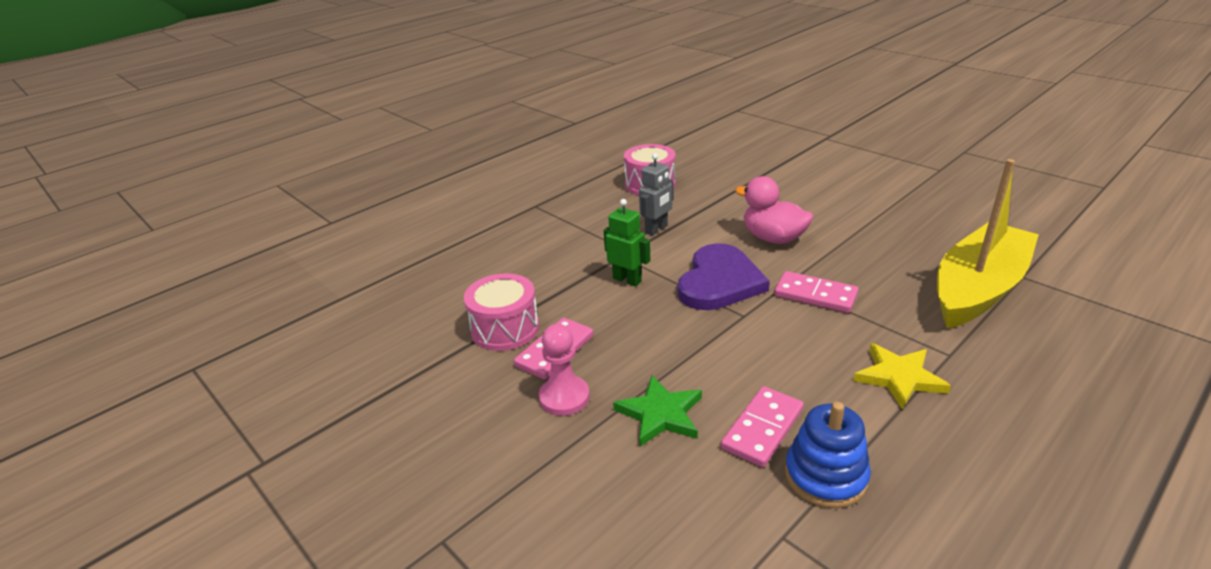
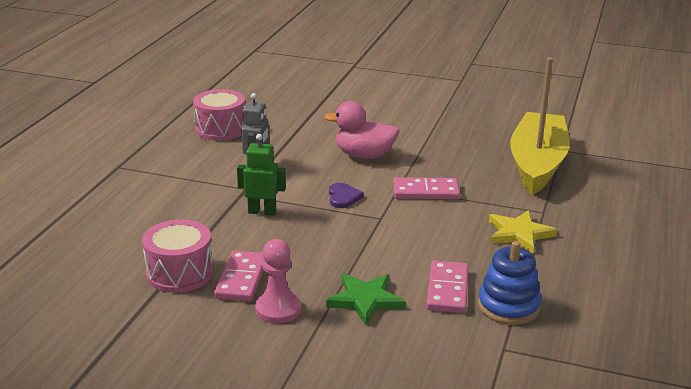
camera: 30 degrees left, 5 degrees down
(719, 282) = (343, 197): purple heart -> purple heart, size x0.45

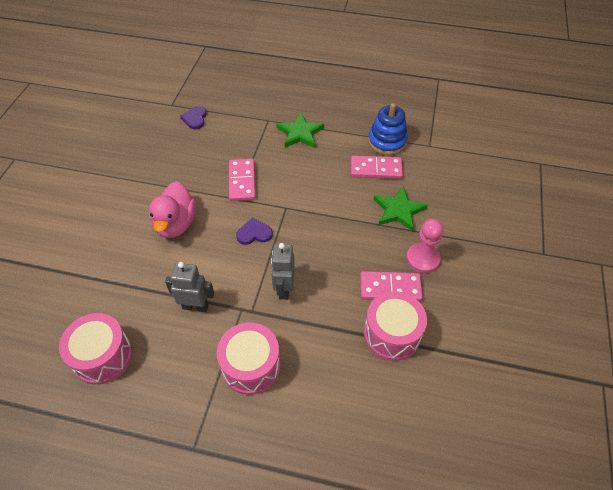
camera: 95 degrees left, 25 degrees up
(180, 192) = (251, 366): none -> pink drum
(262, 212) = (284, 289): green robot -> grey robot
(519, 234) = (300, 133): yellow star -> green star
(537, 164) = (195, 119): yellow boat -> purple heart

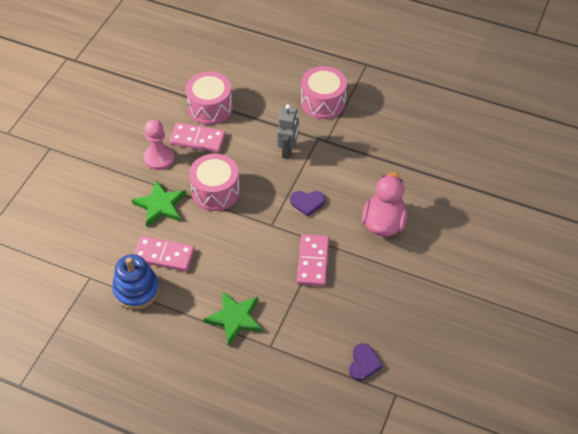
camera: 170 degrees left, 0 degrees up
(103, 356) = (437, 123): pink drum -> pink drum (215, 191)
(195, 306) = (364, 148): grey robot -> none

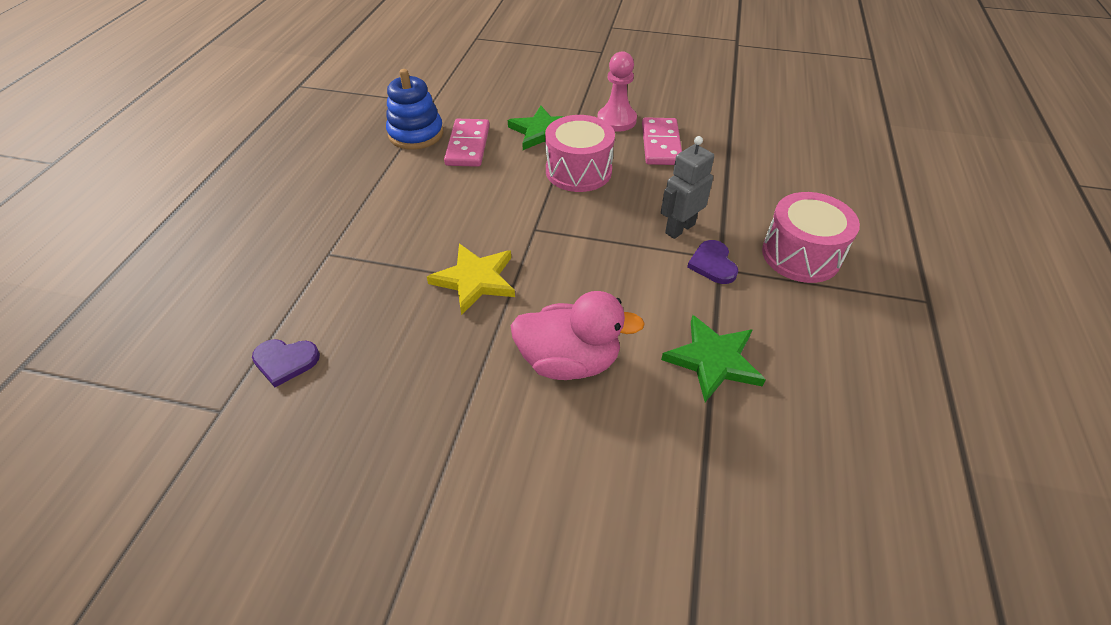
camera: 80 degrees right, 5 degrees down
(210, 108) = (721, 146): pink drum -> none
(235, 318) = (374, 215): green star -> green star (713, 360)
(288, 150) = (679, 228): grey robot -> grey robot turned 135 degrees clockwise
(307, 202) = (585, 261): purple heart -> purple heart (713, 264)
(313, 261) = (475, 280): pink domino -> yellow star

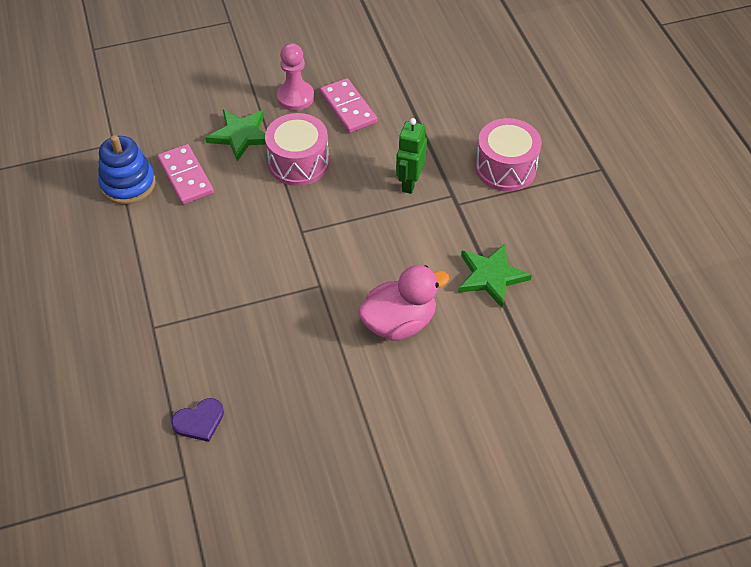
camera: 30 degrees left, 5 degrees up
(475, 280) = (288, 294): yellow star -> none
(679, 228) = (409, 183): grey robot -> green robot
(713, 264) = (450, 203): purple heart -> none

